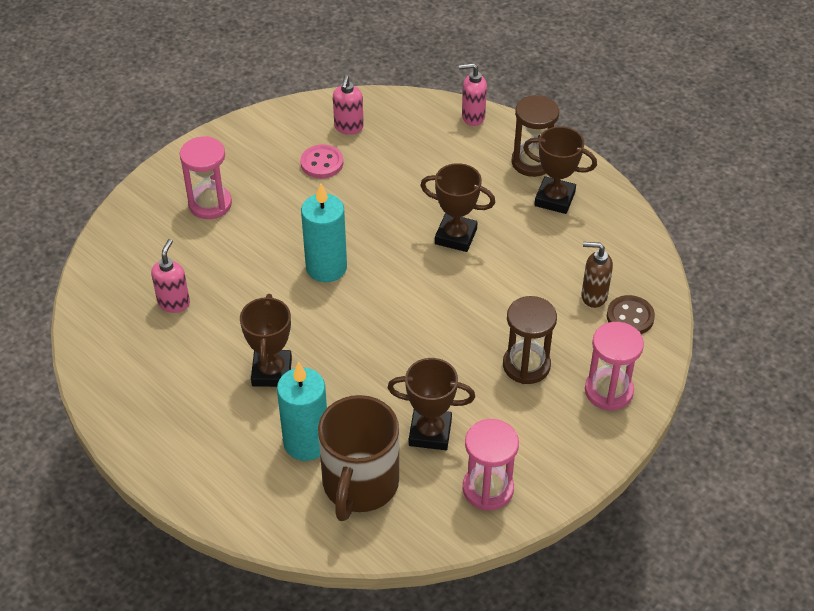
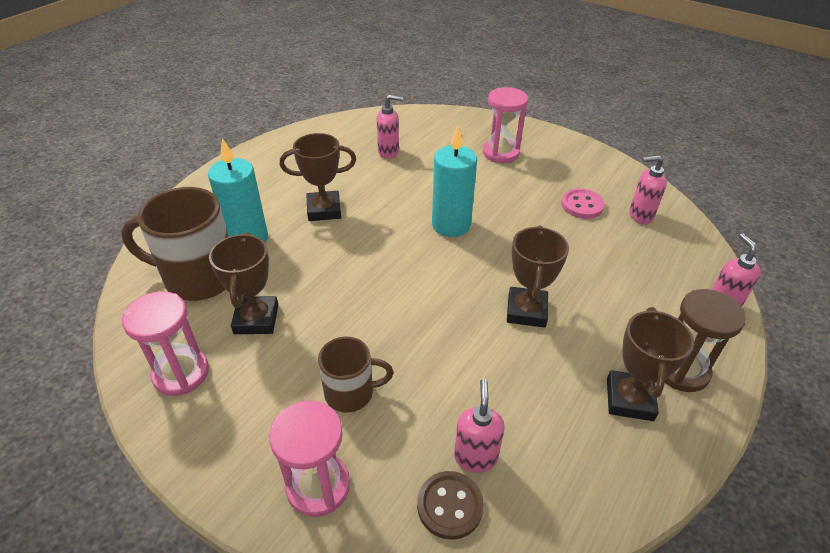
camera: 80 degrees right, 5 degrees down
(526, 365) = (351, 392): brown hourglass -> brown mug
(593, 296) = (475, 457): brown soap dispenser -> pink soap dispenser

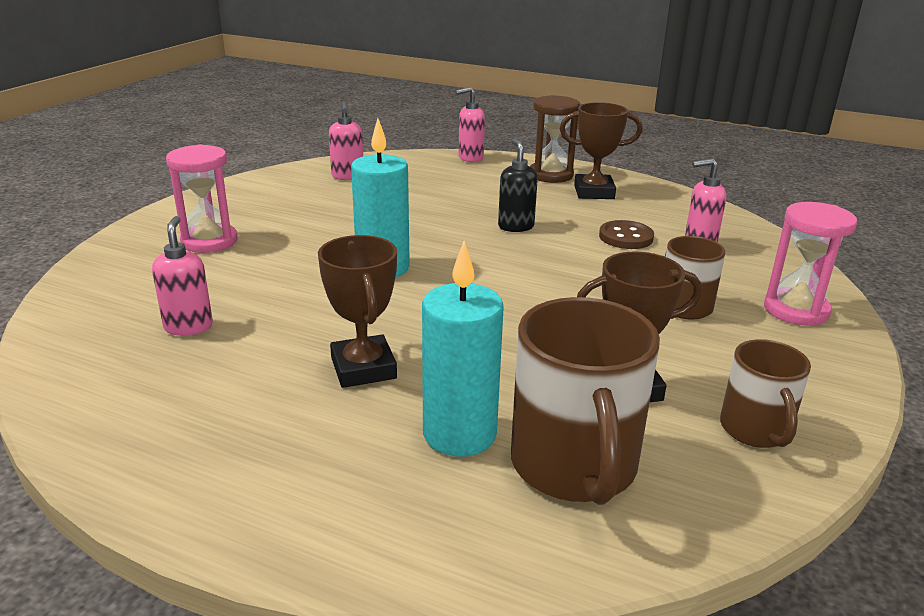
camera: 100 degrees left, 15 degrees down
(181, 373) = (756, 430): pink hourglass -> brown mug
(450, 506) = (751, 253): brown button -> brown button (626, 237)
(526, 311) = (515, 226): brown trophy -> black soap dispenser
(582, 205) = (331, 199): pink button -> none

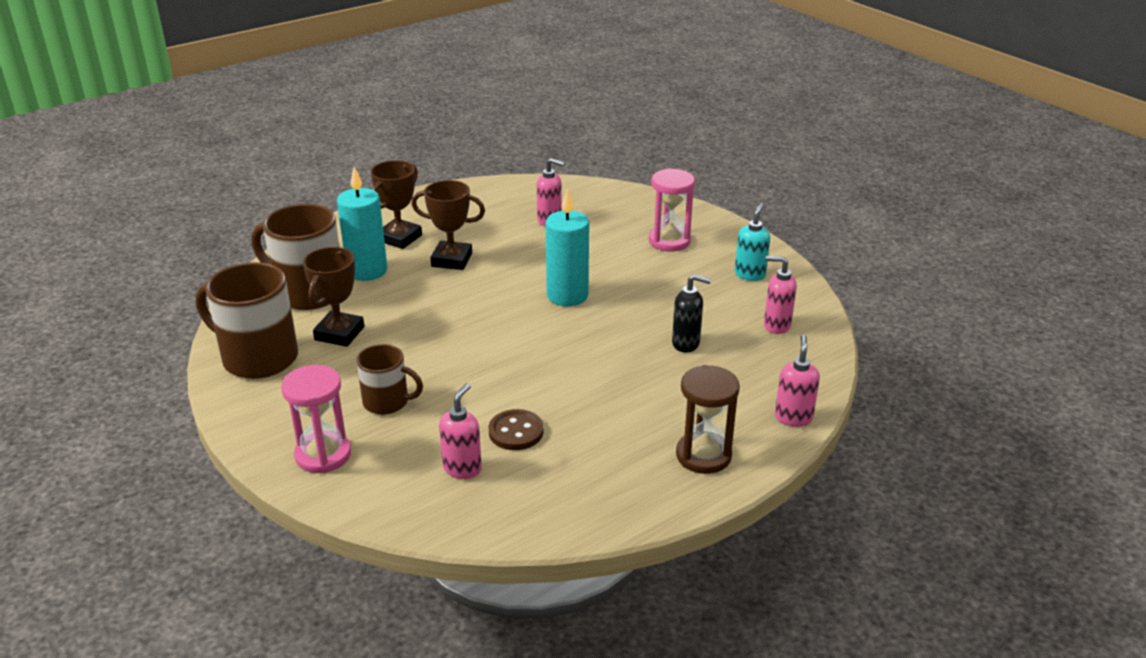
camera: 120 degrees right, 5 degrees up
(261, 196) = (750, 274): none -> turquoise soap dispenser
(515, 226) = (588, 379): black soap dispenser -> black soap dispenser (686, 343)
(594, 192) = (633, 464): brown trophy -> brown trophy (399, 238)
(756, 430) = (258, 358): brown mug -> brown mug, size x1.73

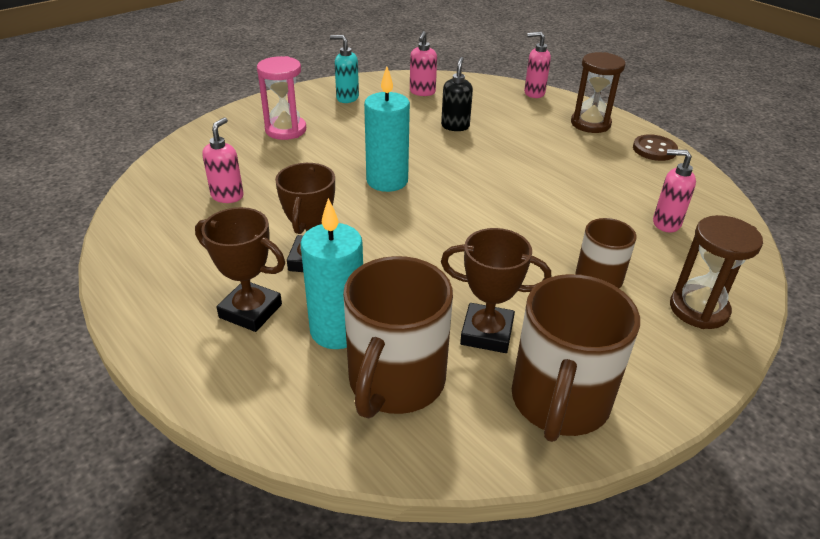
camera: 95 degrees left, 5 degrees up
(323, 455) = (698, 309): pink hourglass -> brown hourglass
(516, 432) = (605, 200): brown button -> brown button (654, 149)

